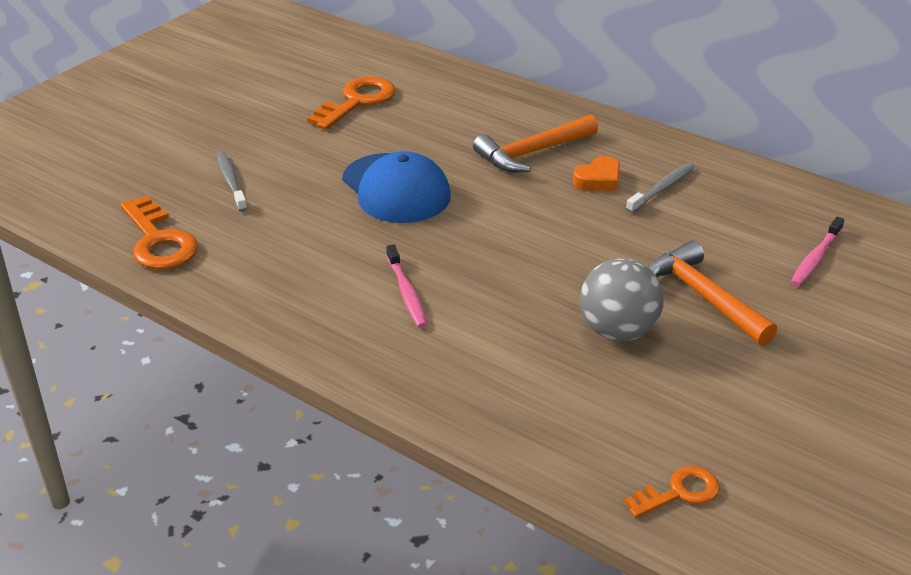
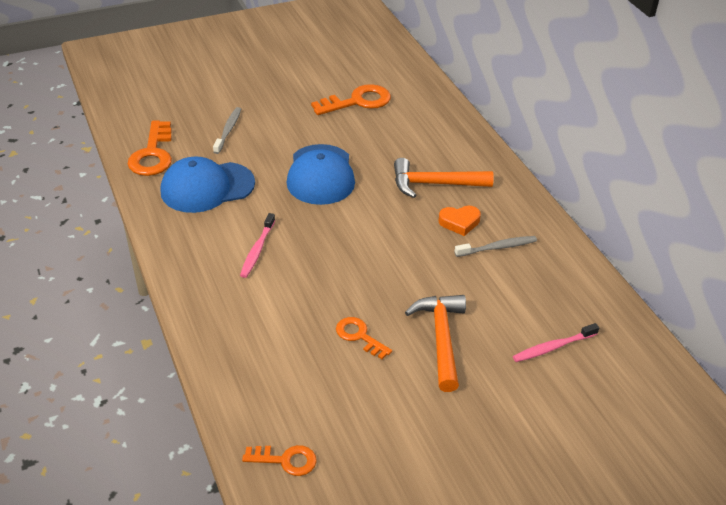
camera: 30 degrees right, 5 degrees up
(271, 251) = (207, 187): none -> blue cap
(618, 331) = (359, 336): grey ball -> orange key

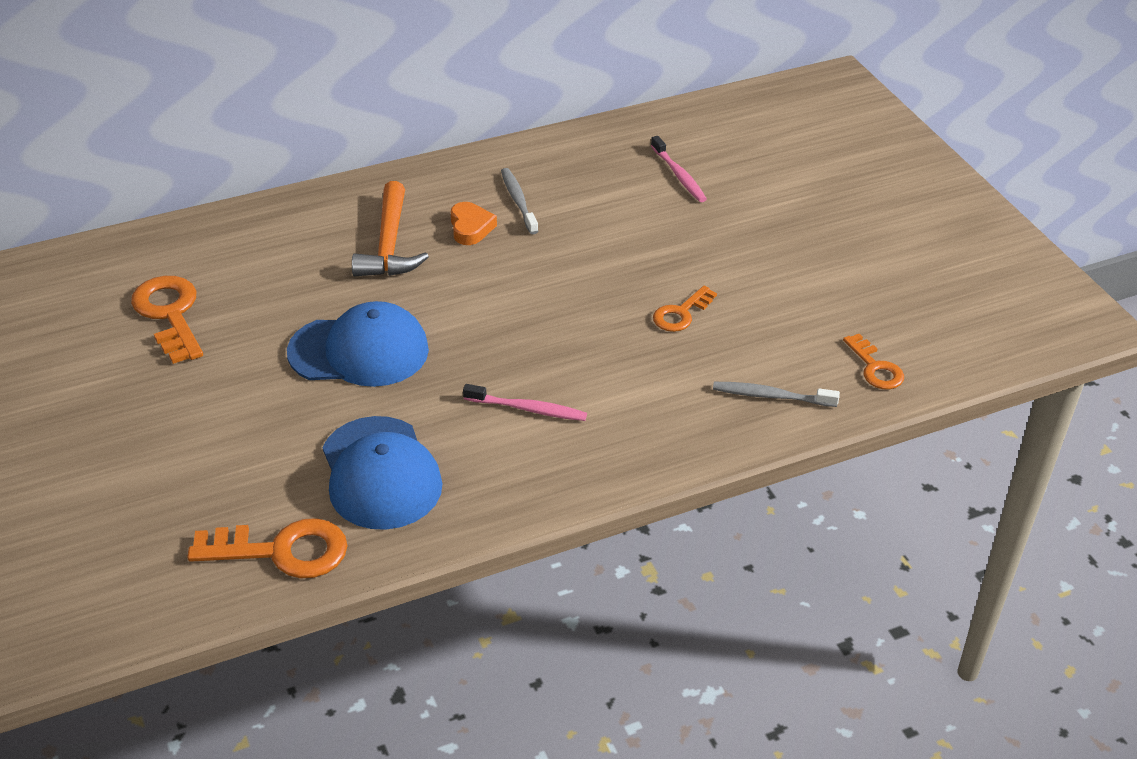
camera: 90 degrees left, 0 degrees up
(228, 130) = (225, 460): grey toothbrush -> grey toothbrush (771, 396)
(286, 460) = (875, 368): orange key -> orange key turned 150 degrees clockwise
(441, 339) = (677, 251): orange hammer -> none

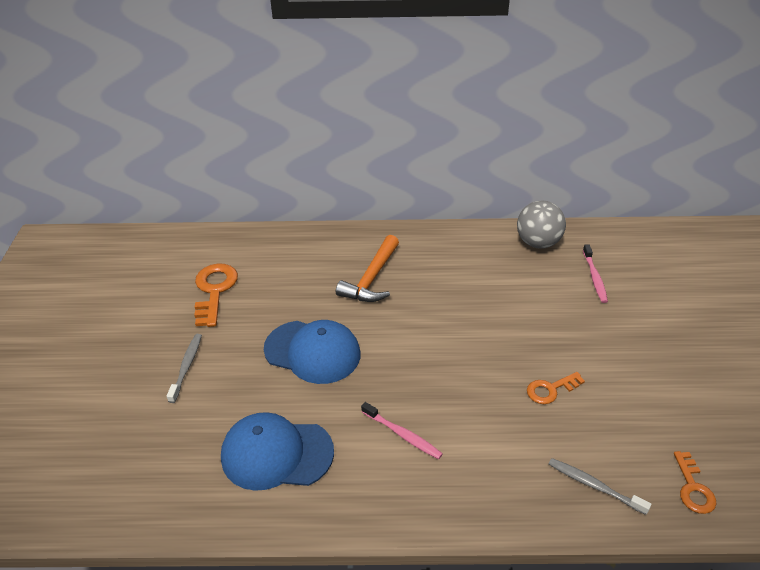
camera: 25 degrees right, 0 degrees up
(282, 551) = (180, 495): orange key -> none
(380, 473) = (276, 454): blue cap -> blue cap turned 90 degrees clockwise
(470, 228) = (430, 280): orange heart -> none
(518, 201) = (472, 268): grey toothbrush -> grey toothbrush (186, 366)
(589, 150) = (538, 243): none -> grey ball

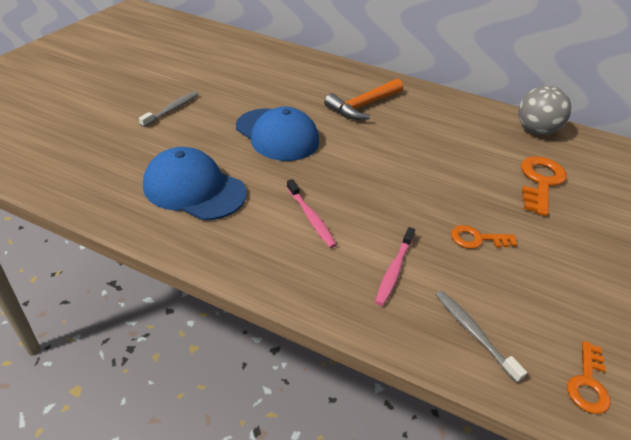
camera: 20 degrees right, 0 degrees up
(214, 290) = (231, 73): orange key -> orange key (540, 182)
(594, 277) = (578, 173): pink toothbrush -> pink toothbrush (394, 270)

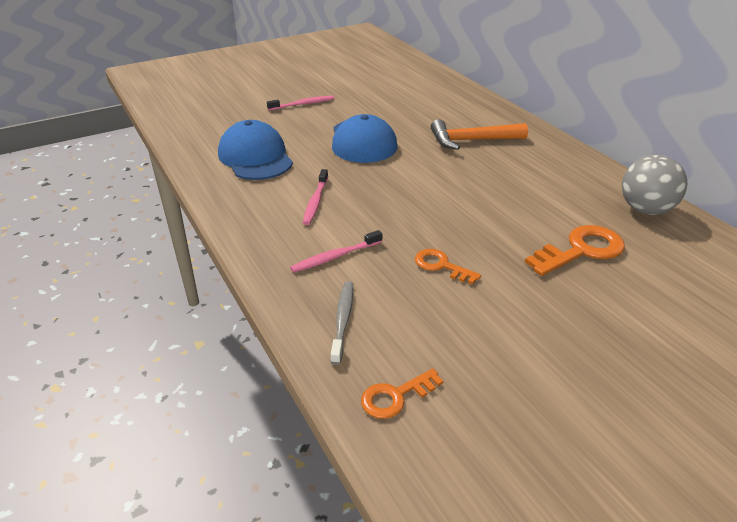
camera: 40 degrees right, 5 degrees down
(172, 109) = (303, 104): grey toothbrush -> pink toothbrush

